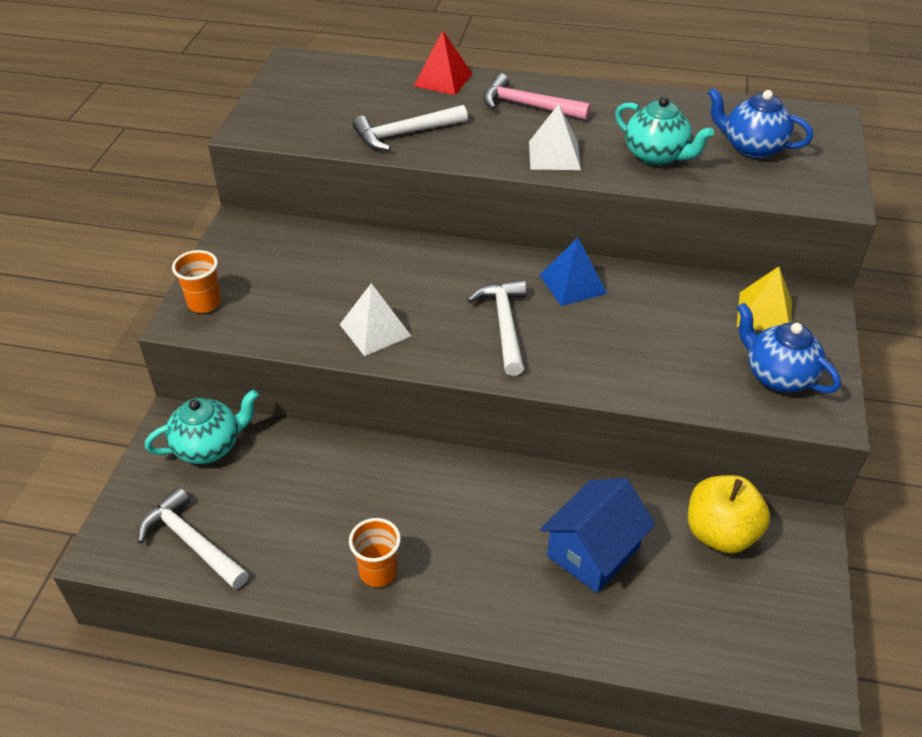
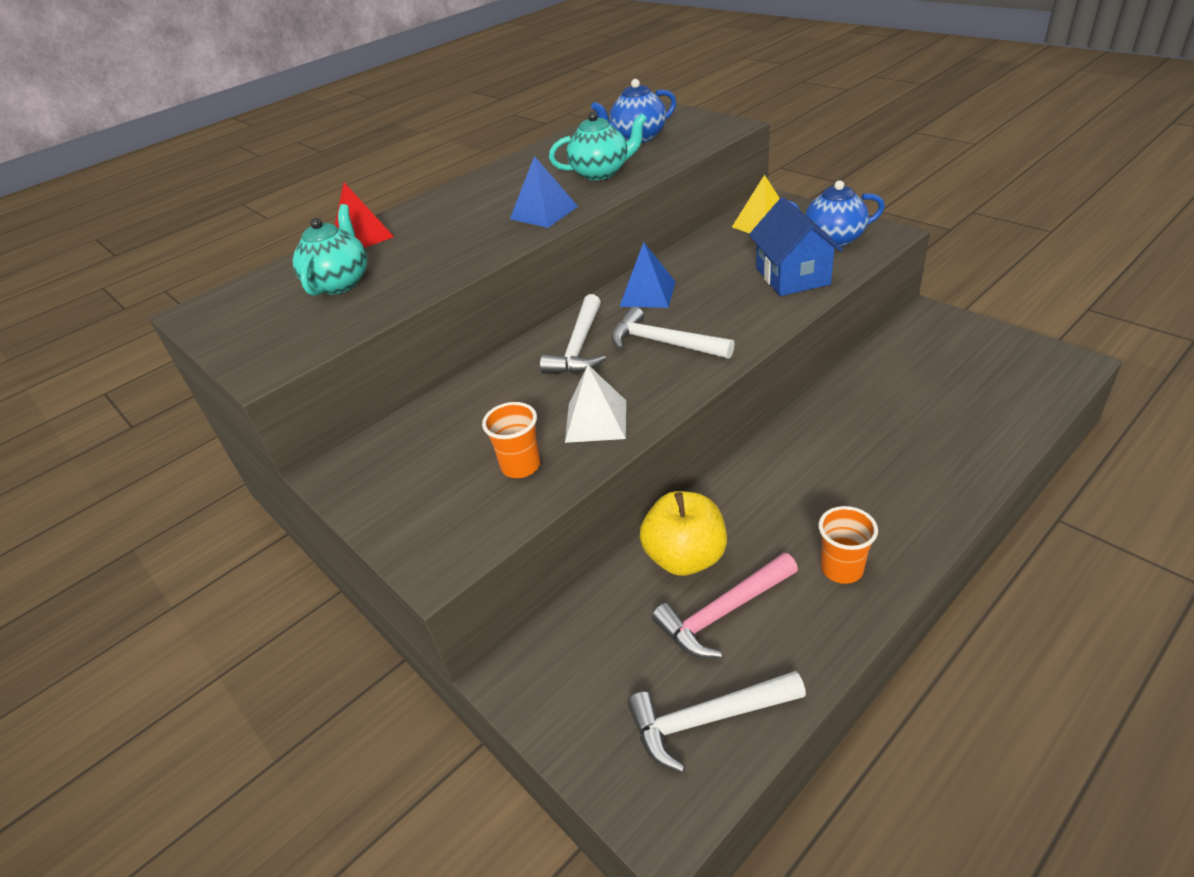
camera: 50 degrees left, 5 degrees down
(204, 303) = (427, 538): orange cup -> orange cup (521, 466)
(209, 446) = (575, 655): turquoise teapot -> turquoise teapot (340, 283)
(404, 134) = (412, 276): white hammer -> white hammer (579, 347)
(527, 106) = (461, 207): pink hammer -> pink hammer (723, 613)
(554, 155) = (544, 212): white pyramid -> blue pyramid
(593, 552) = (895, 424): blue house -> blue house (792, 276)
(720, 533) = (913, 354): yellow apple -> yellow apple (685, 557)

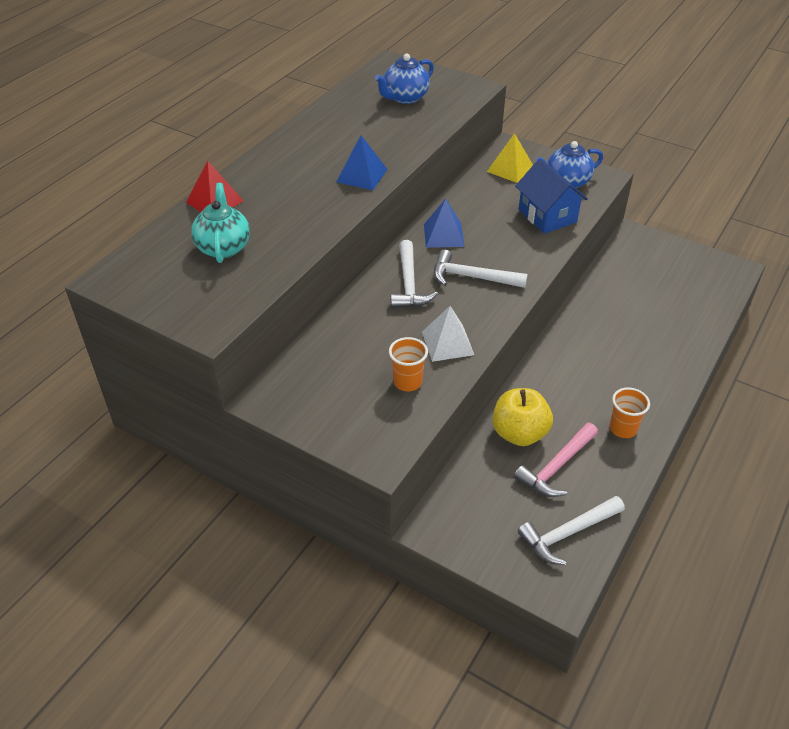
camera: 20 degrees left, 5 degrees up
(601, 173) = (391, 135): turquoise teapot -> none

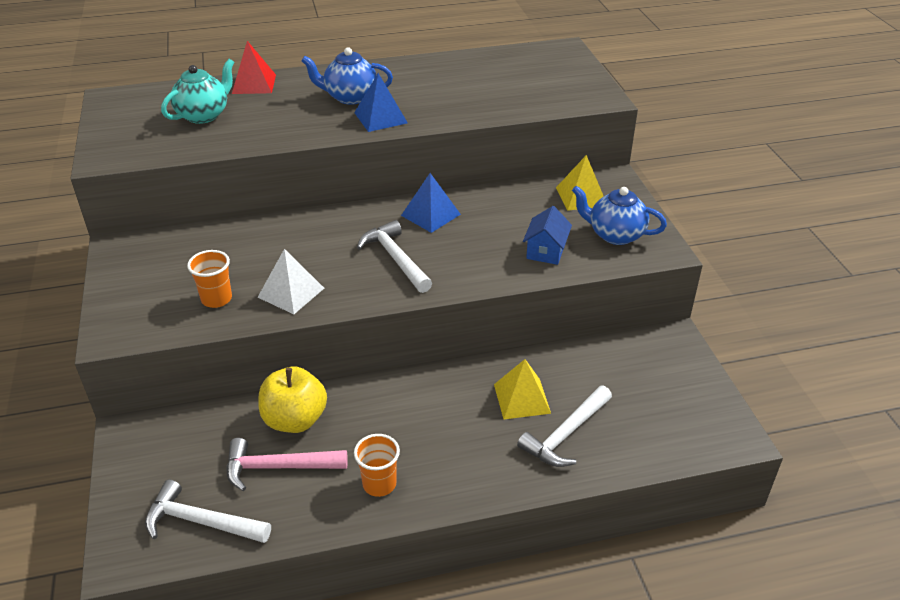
camera: 45 degrees right, 5 degrees down
(405, 98) = (523, 79): blue teapot -> blue teapot (350, 97)
(409, 284) = (340, 233): white hammer -> white hammer (566, 434)
(547, 216) = (546, 251): blue house -> blue house, size x0.66
(615, 324) = (522, 398): none -> yellow pyramid

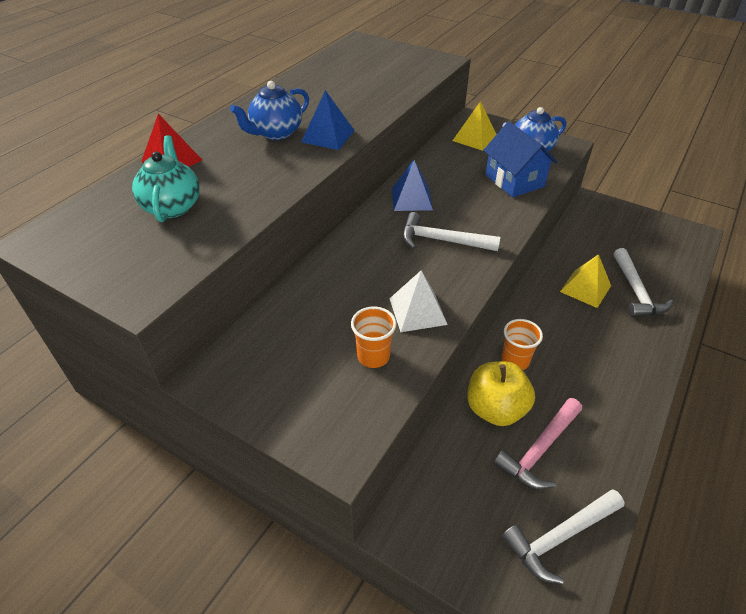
camera: 45 degrees left, 5 degrees up
(379, 484) = (607, 403): orange cup -> orange cup (515, 361)
(546, 251) = (514, 181): blue house -> blue house, size x1.51

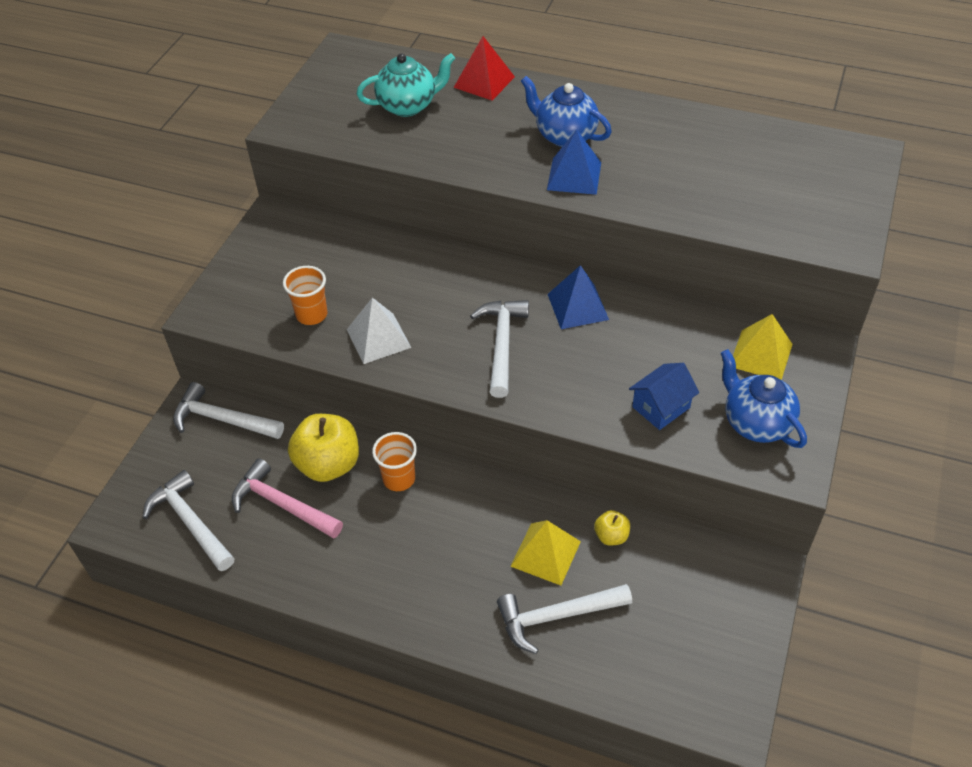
camera: 80 degrees right, 5 degrees up
(426, 498) = (222, 419): none -> white hammer
(514, 181) = (661, 407): blue house -> blue house, size x0.66
(570, 256) = (611, 536): none -> yellow apple

